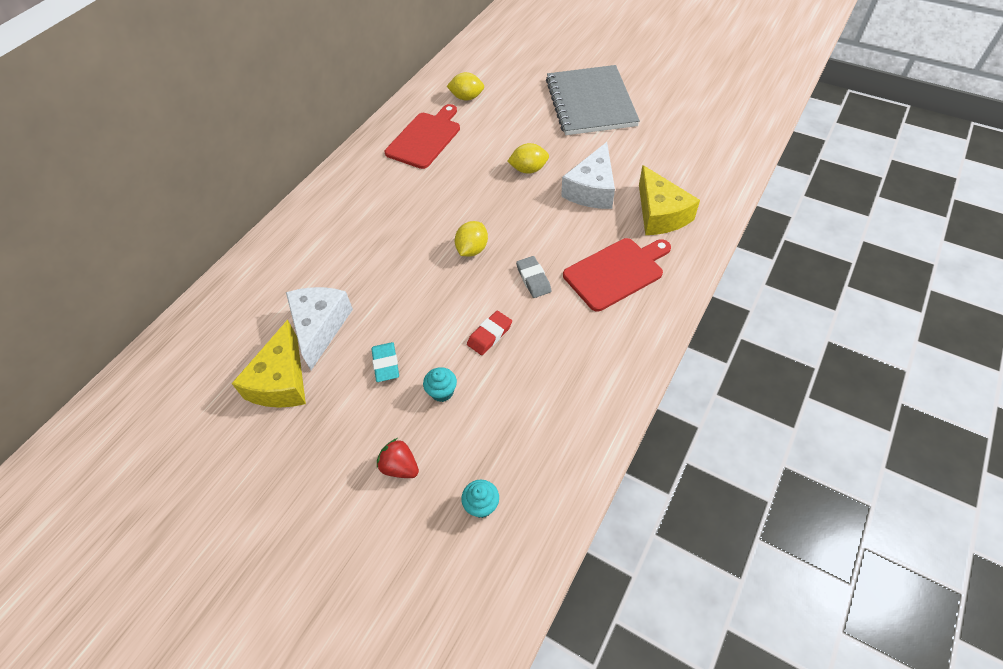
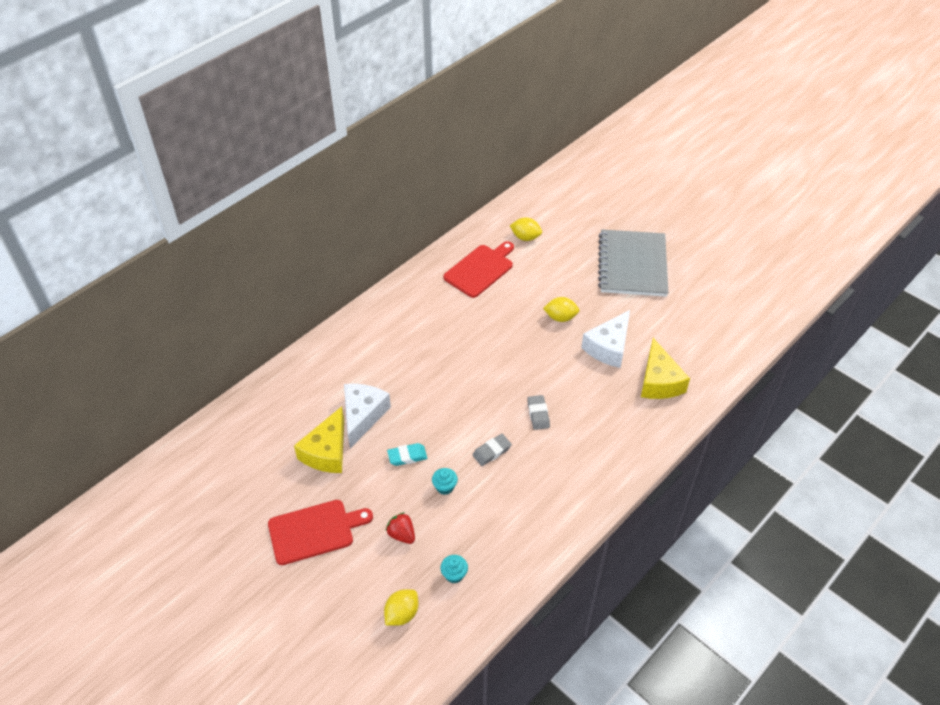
camera: 10 degrees right, 5 degrees down
(386, 364) = (407, 456): turquoise eraser -> turquoise eraser turned 75 degrees clockwise
(472, 249) = (495, 378): yellow lemon -> yellow lemon (402, 614)
(489, 335) = (491, 451): red eraser -> grey eraser
(616, 272) = (606, 423): red cutting board -> red cutting board (314, 531)

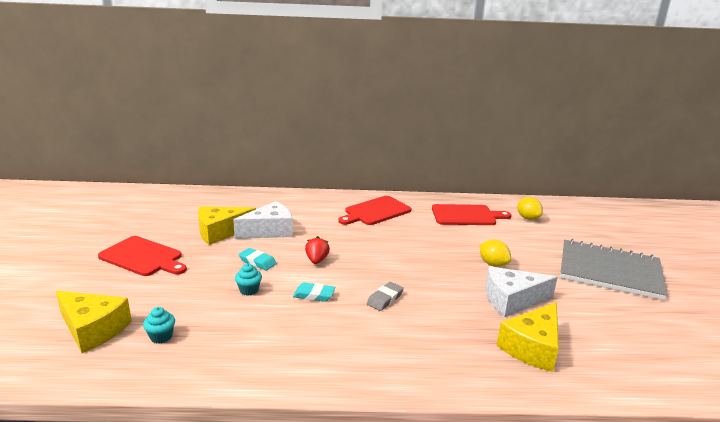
camera: 45 degrees right, 25 degrees down
(402, 534) = (178, 292): red strawberry -> red strawberry (317, 260)
(402, 614) = (93, 329): yellow lemon -> yellow cheese
(408, 320) = (375, 211): none -> red cutting board
(491, 451) = (314, 295): grey eraser -> turquoise eraser
(632, 265) = (609, 271): grey notebook -> grey notebook turned 60 degrees clockwise

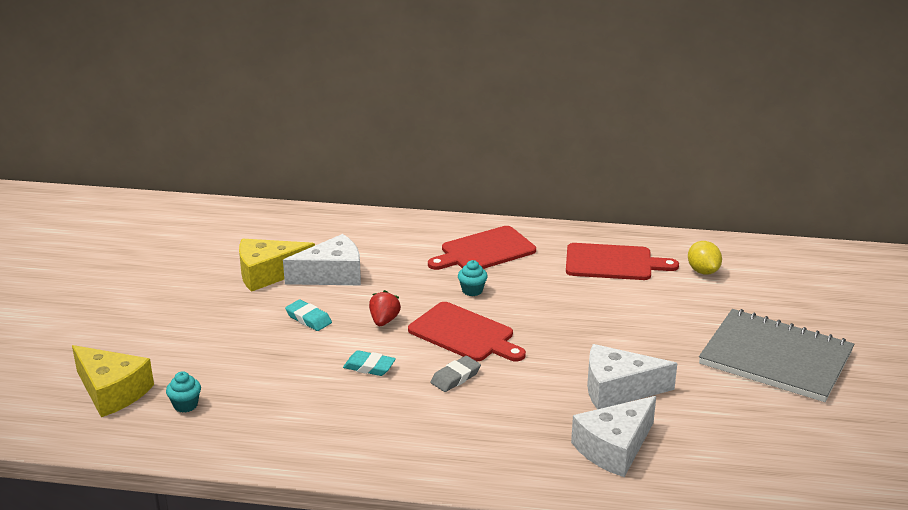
camera: 10 degrees right, 5 degrees up
(143, 257) = (169, 305): red cutting board -> red cutting board (464, 334)
(249, 290) = (292, 356): turquoise cupcake -> turquoise cupcake (472, 290)
(493, 264) = (617, 339): yellow lemon -> none
(532, 347) = (614, 448): yellow cheese -> white cheese

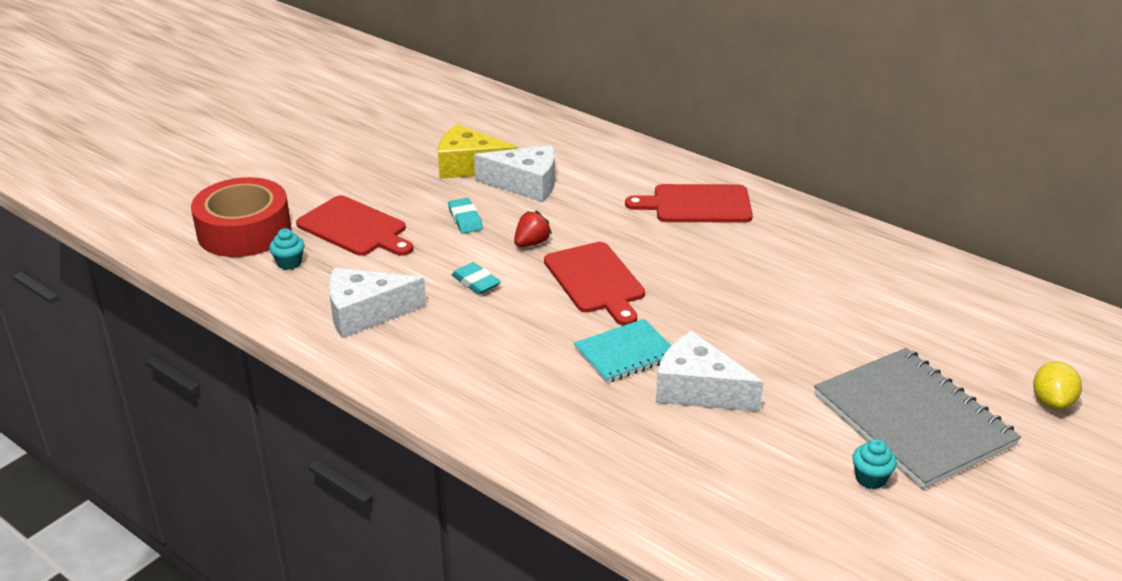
camera: 30 degrees right, 5 degrees up
(112, 392) = (244, 231): yellow cheese -> red tape
(455, 377) = (546, 320): grey eraser -> none
(472, 290) = (645, 240): turquoise cupcake -> turquoise cupcake (870, 479)
(540, 381) = (625, 353): none -> turquoise notebook
(613, 263) = (824, 257): red cutting board -> red cutting board (354, 228)
(614, 448) = (634, 447): white cheese -> white cheese (365, 313)
(703, 271) = (920, 297): yellow lemon -> yellow lemon (1052, 402)

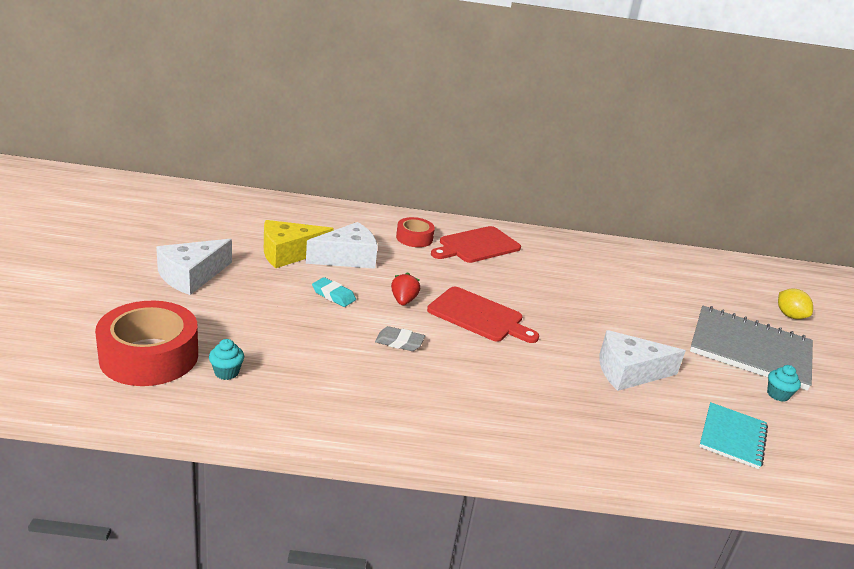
camera: 40 degrees left, 5 degrees down
(354, 228) = (251, 326): red cutting board -> none
(365, 313) = (344, 395): white cheese -> white cheese (191, 276)
(476, 282) = (399, 342): turquoise eraser -> grey eraser
(625, 353) = (559, 362): turquoise notebook -> turquoise notebook (732, 437)
(629, 179) = (414, 238): none -> red tape

